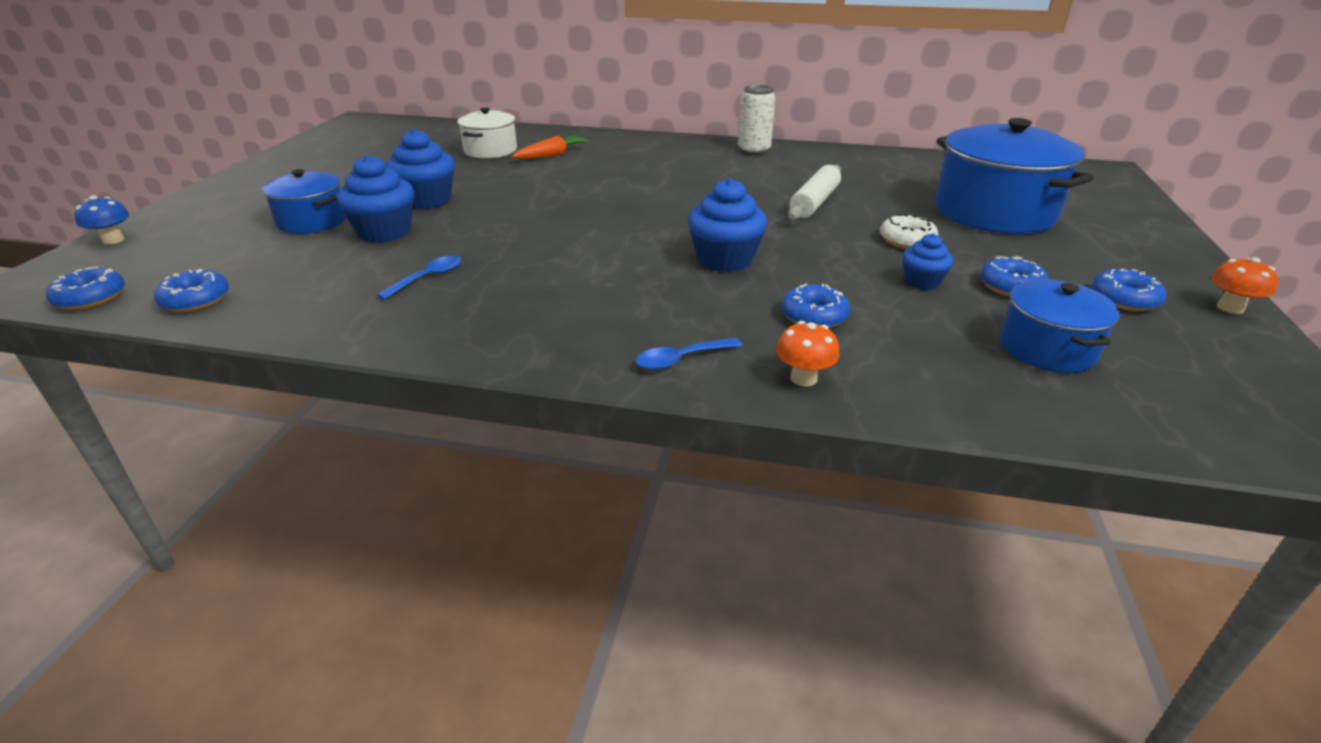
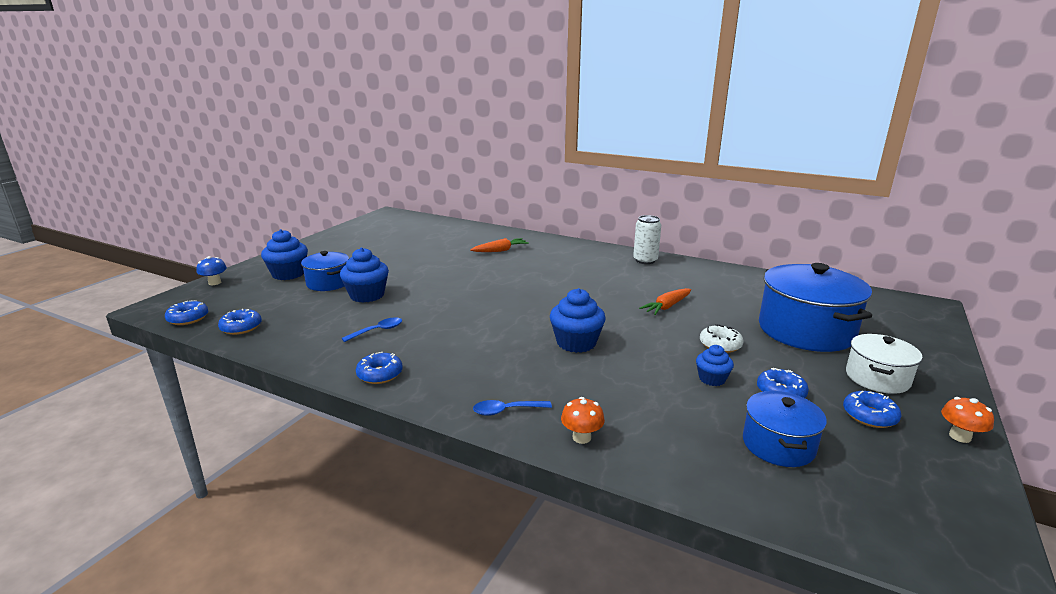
camera: 15 degrees right, 10 degrees down
(427, 200) = (403, 276): blue cupcake -> blue cupcake (288, 274)
(490, 150) = (461, 243): white pot -> white pot (877, 378)
(814, 202) = (667, 307): white rolling pin -> orange carrot
(814, 316) = (615, 393): blue donut -> blue donut (380, 374)

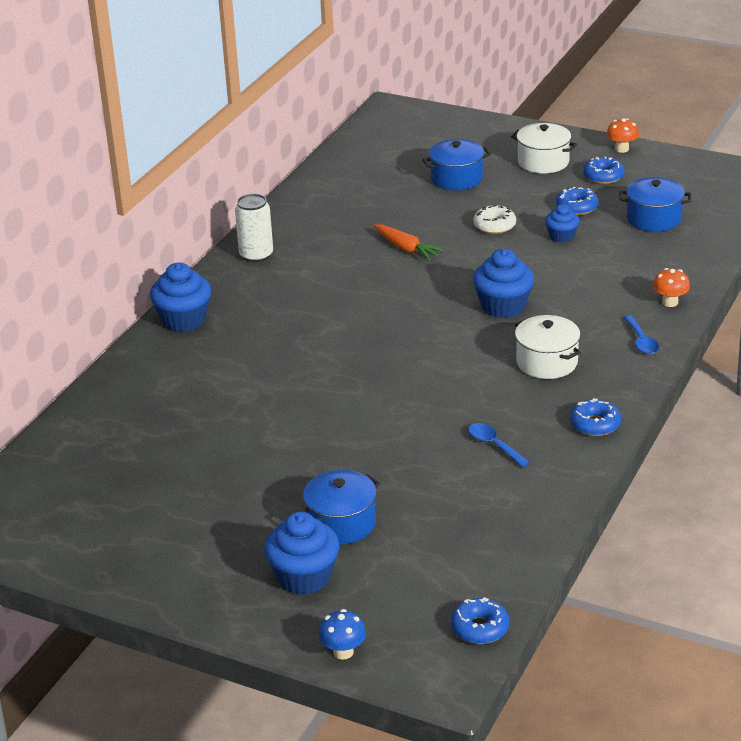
camera: 90 degrees left, 10 degrees up
(241, 327) = (501, 564): blue donut -> none
(367, 295) = (386, 475): blue cupcake -> blue cupcake (183, 320)
(483, 358) = (547, 362): none -> white pot
(500, 250) = (206, 375): orange carrot -> none
(805, 330) = (456, 178): blue pot -> blue pot, size x0.56

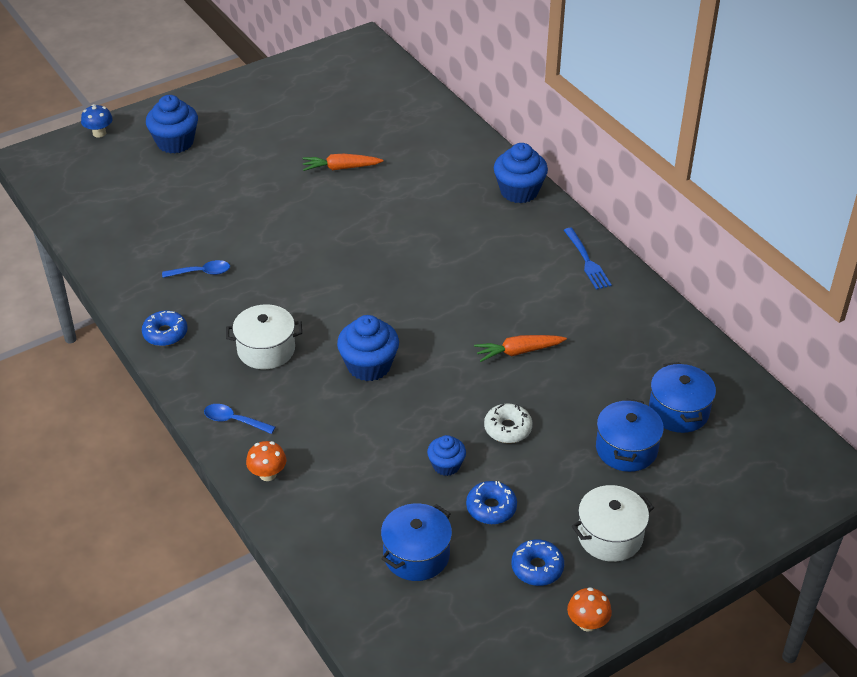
camera: 120 degrees right, 10 degrees up
(242, 436) = (341, 168): none -> orange carrot
(256, 255) = (587, 261): white can -> blue fork
(341, 523) = (204, 174): blue pot -> blue pot (678, 411)
(480, 628) = (51, 187): blue donut -> none

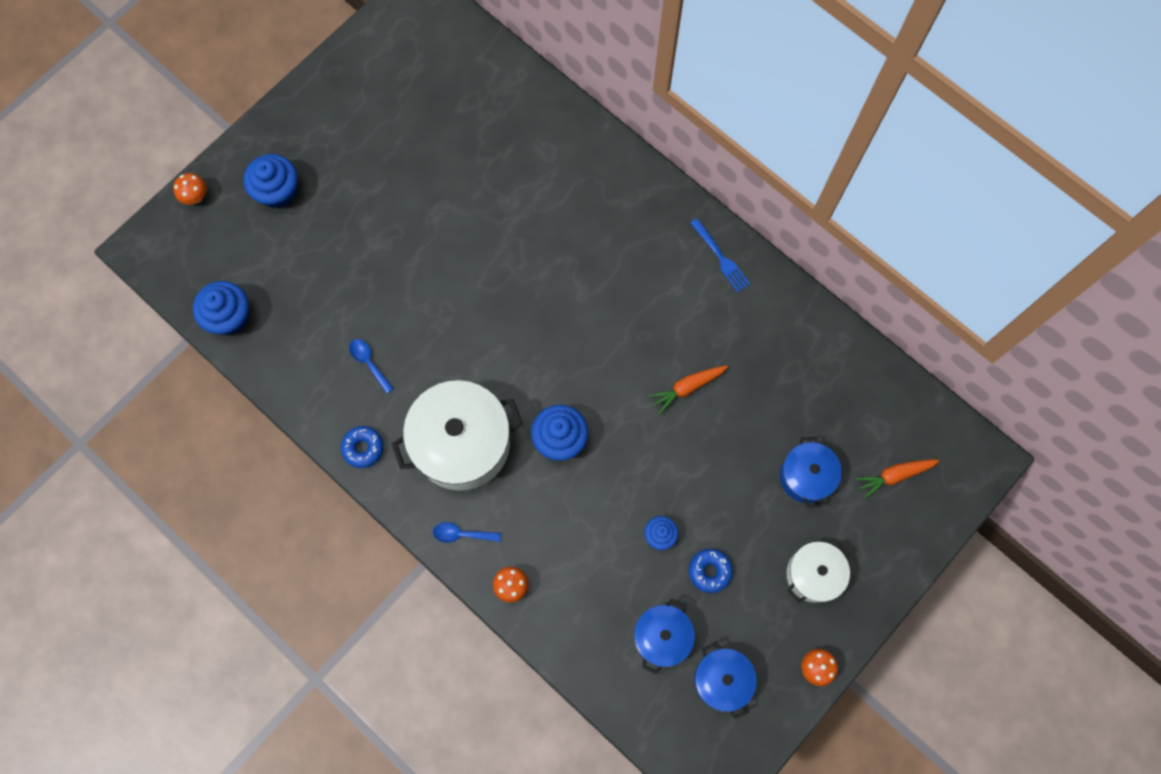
camera: 15 degrees left, 30 degrees up
(99, 133) = (196, 196): blue mushroom -> orange mushroom
(202, 272) = (369, 363): blue spoon -> blue spoon turned 105 degrees counterclockwise
(266, 349) = (462, 443): white pot -> white pot, size x1.79
(341, 168) = (455, 188): orange carrot -> orange carrot (894, 476)
(507, 428) = (701, 480): white donut -> none
(519, 191) = (635, 179): blue cupcake -> blue cupcake (229, 317)
(537, 568) = (763, 623): blue donut -> none
(678, 411) = (840, 422): blue pot -> blue pot (722, 680)

